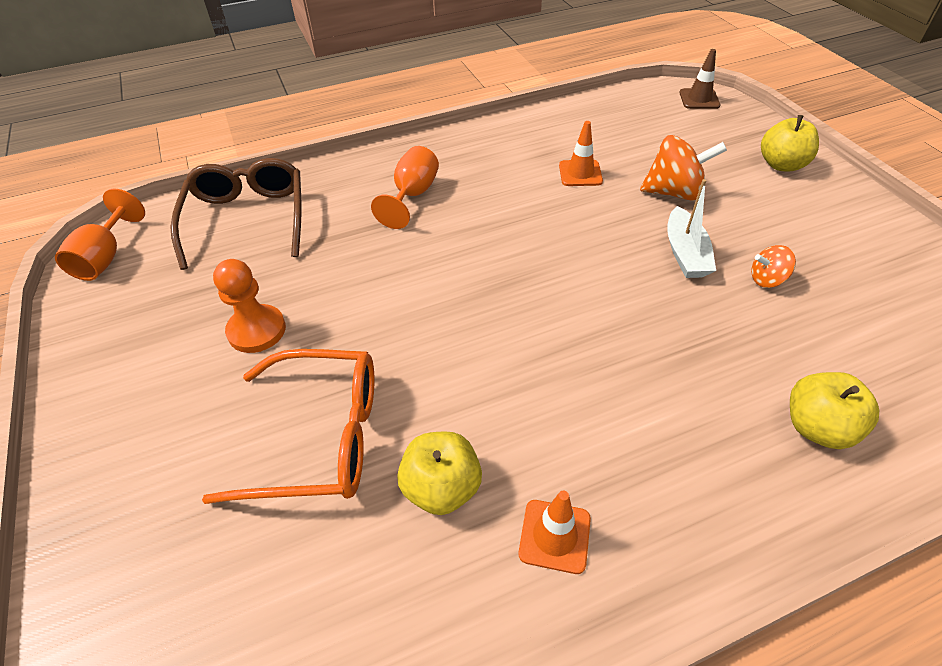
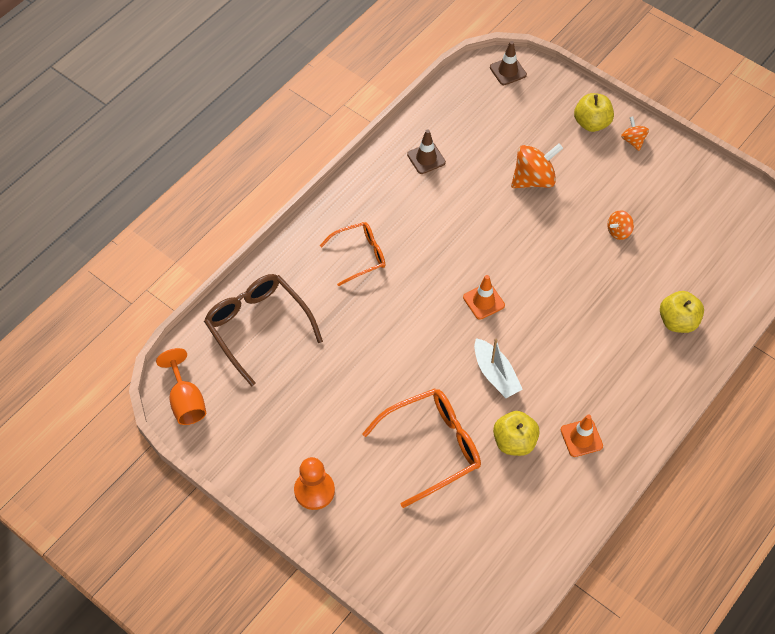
camera: 30 degrees left, 10 degrees up
(257, 330) = (341, 404): orange pawn -> orange pawn (314, 490)
(412, 195) = (359, 256): orange goblet -> orange glasses
(555, 139) = (426, 158): none -> brown traffic cone
(580, 173) = (462, 186): orange traffic cone -> orange traffic cone (483, 301)
(685, 253) = (564, 231): white boat -> white boat (495, 374)
(833, 195) = (633, 141): none -> orange spinning top

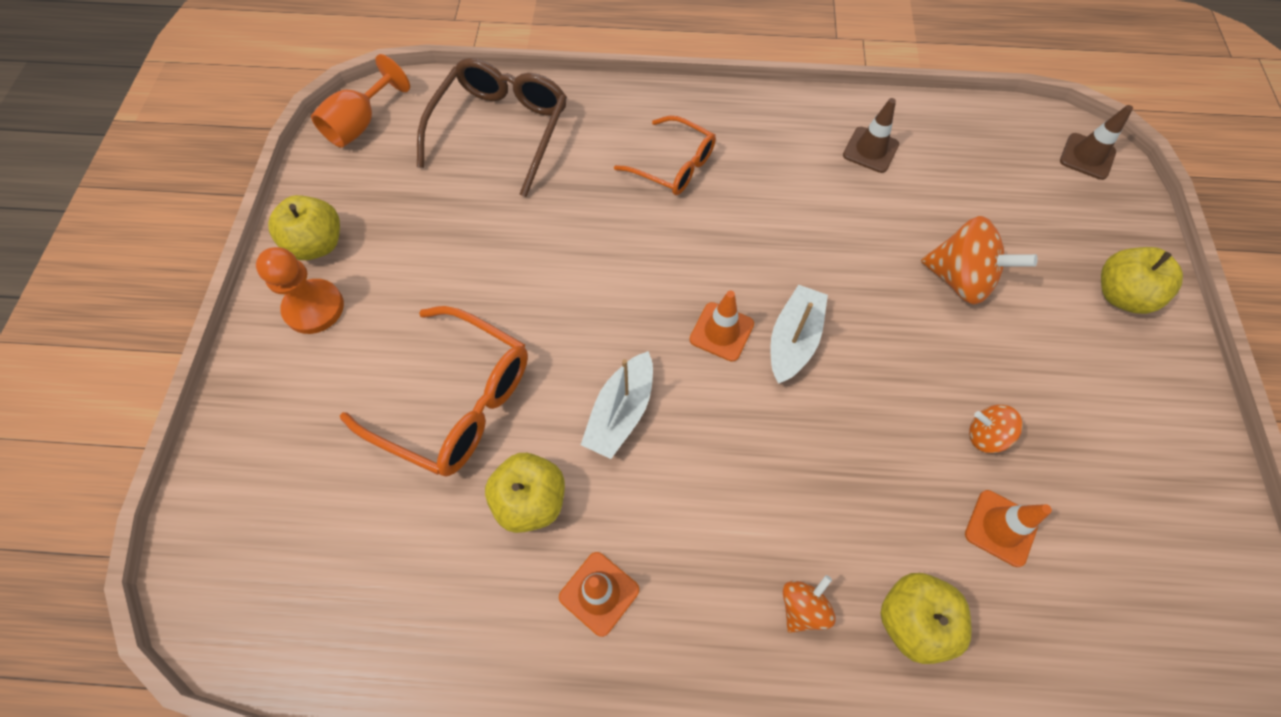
camera: 55 degrees right, 5 degrees up
(267, 468) = (318, 244): none -> yellow apple
(512, 273) = (793, 340): none -> white boat
(633, 141) = (1152, 364): orange spinning top -> orange spinning top (803, 607)
(663, 258) = (1001, 528): none -> orange traffic cone

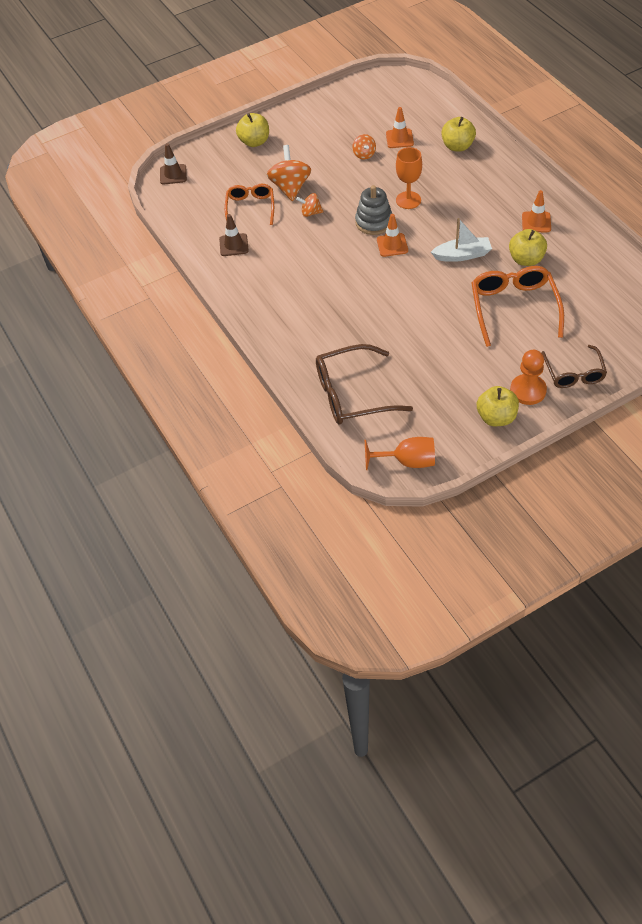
camera: 120 degrees left, 10 degrees down
(278, 385) = (574, 373): none -> brown glasses
(673, 165) = (311, 310): orange glasses -> orange glasses (250, 208)
(793, 340) = (374, 222): white boat -> grey stacking toy
(803, 607) = (482, 172): orange spinning top -> orange spinning top (310, 213)
(811, 424) = (408, 200): none -> orange goblet

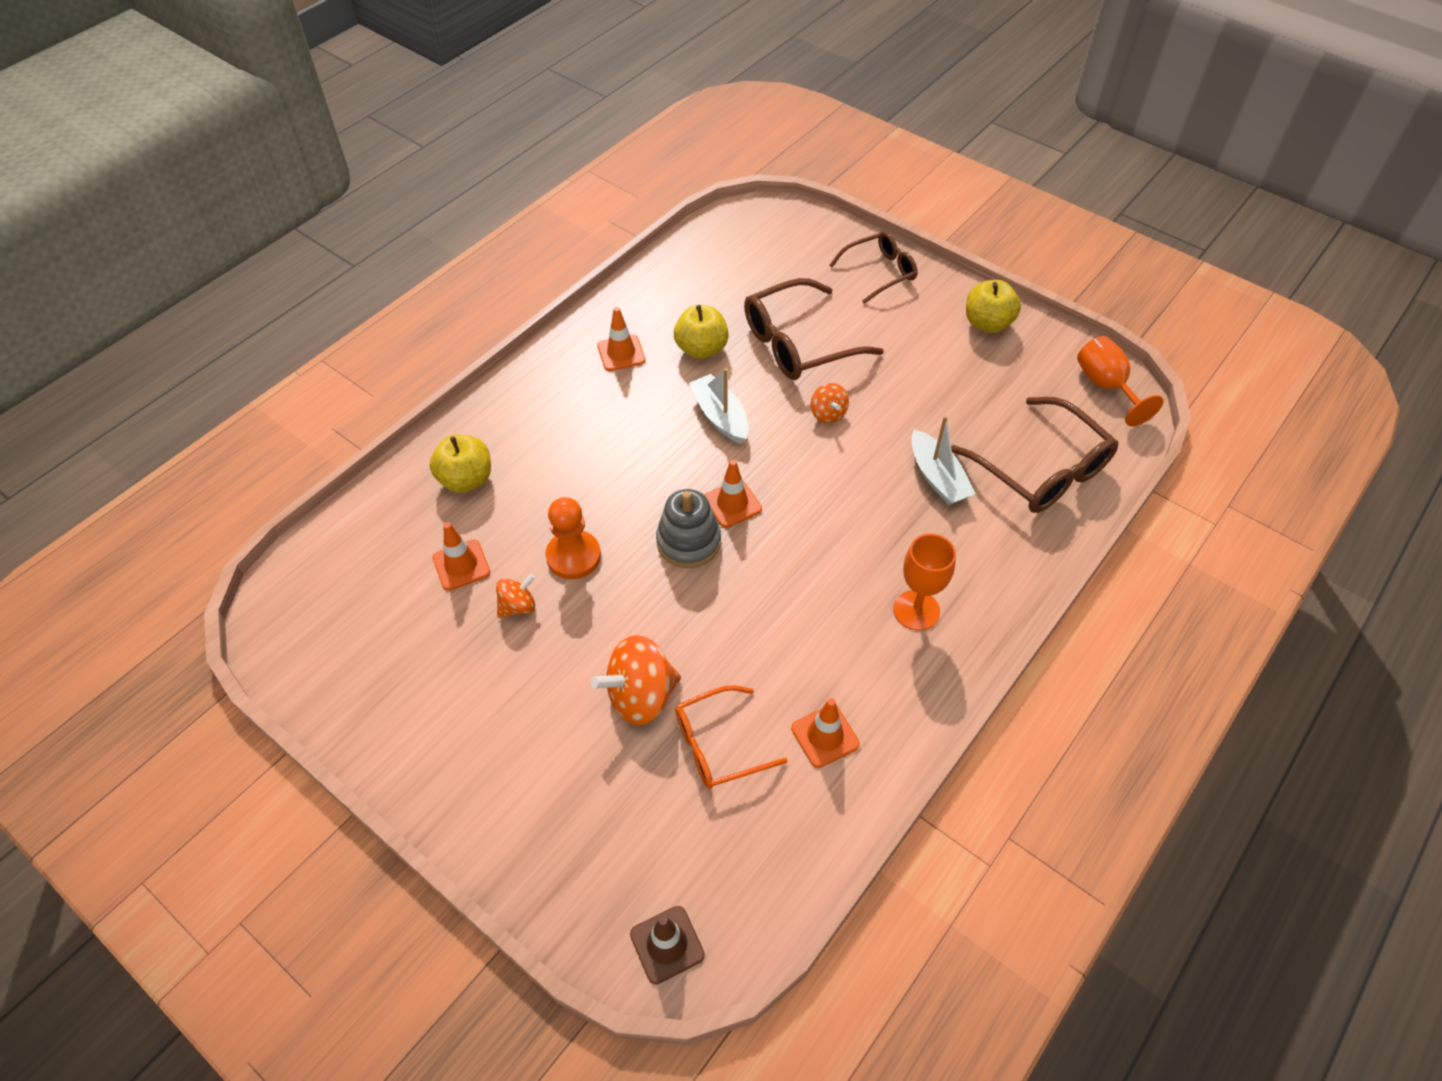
camera: 115 degrees left, 0 degrees up
(233, 245) = (825, 736): brown traffic cone -> orange traffic cone
(254, 142) = (520, 814): yellow apple -> none
(310, 213) = (697, 640): orange spinning top -> orange spinning top (828, 414)
(369, 341) = (937, 477): none -> white boat
(408, 200) = (620, 511): orange goblet -> orange goblet (916, 610)
(514, 308) = (799, 343): orange glasses -> brown glasses
(528, 390) = (929, 305): orange pawn -> orange pawn (573, 556)

